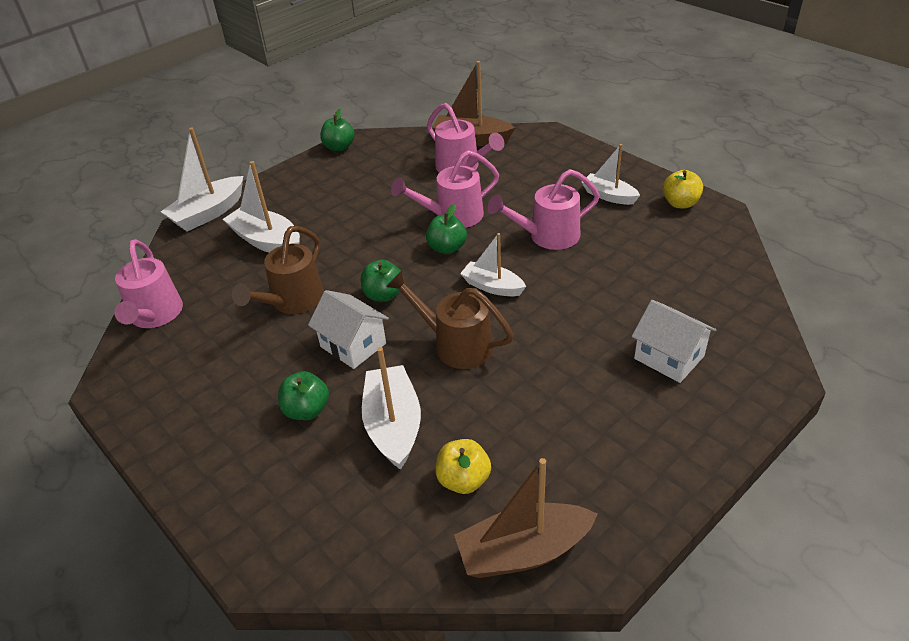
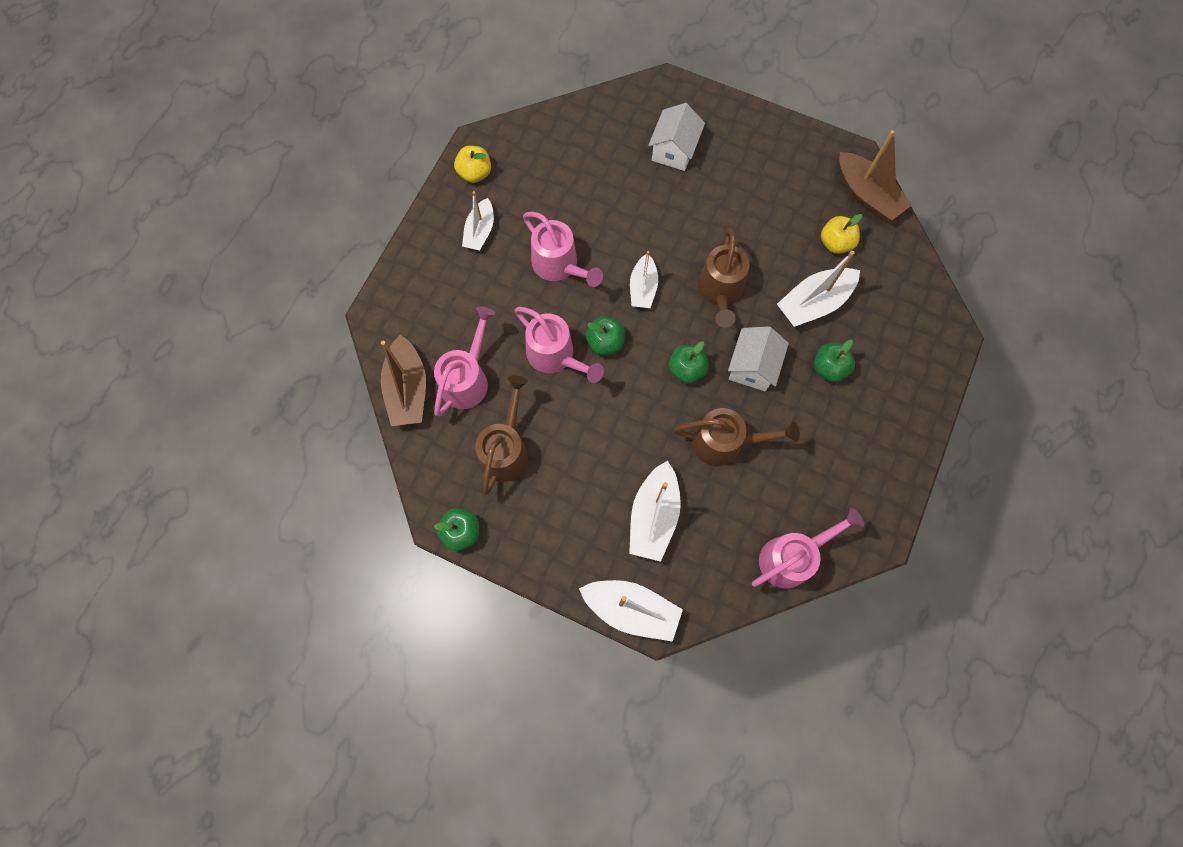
camera: 115 degrees left, 30 degrees up
(387, 176) = (506, 448): none -> brown watering can

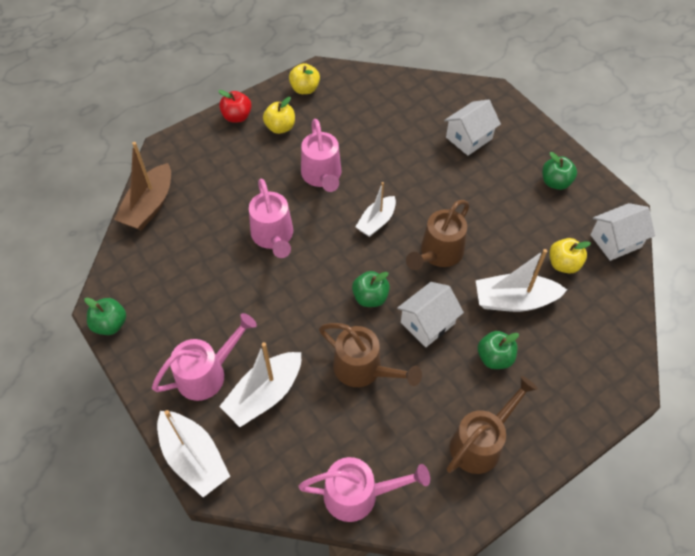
camera: 30 degrees right, 15 degrees down
(426, 241) = (237, 117): none -> red apple
(467, 378) = (197, 220): pink watering can -> pink watering can (208, 373)
(480, 231) = (280, 127): white boat -> yellow apple
(506, 448) = (188, 282): brown watering can -> brown watering can (481, 442)
(605, 342) = (318, 246): green apple -> green apple (555, 182)
(866, 195) = (615, 241): brown boat -> white house

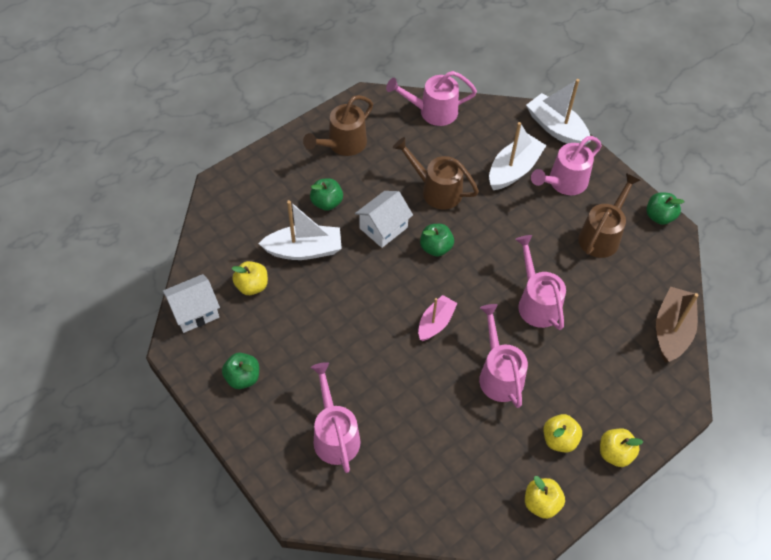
camera: 175 degrees right, 0 degrees up
(237, 117) = (615, 453): red apple -> yellow apple
(376, 221) = (435, 323): white boat -> pink boat
(438, 254) = (373, 291): brown watering can -> brown watering can (602, 235)
(469, 138) = (334, 434): white house -> pink watering can

